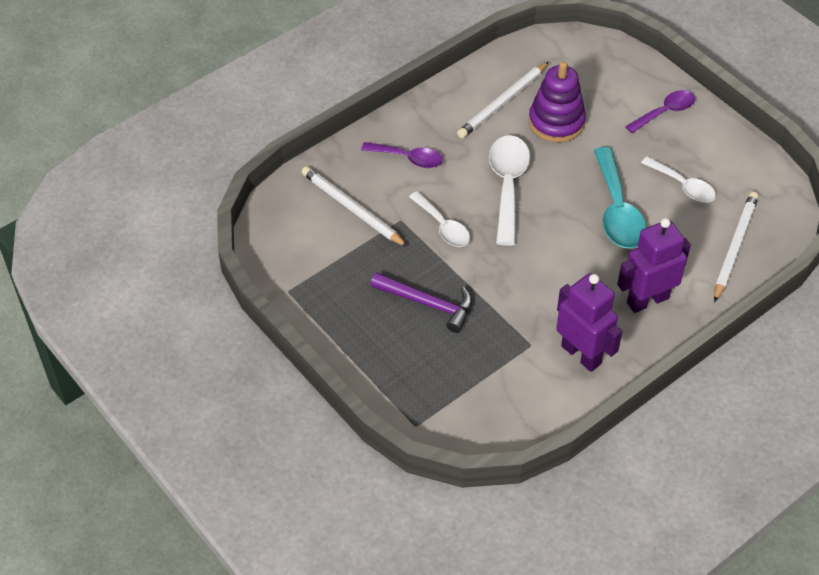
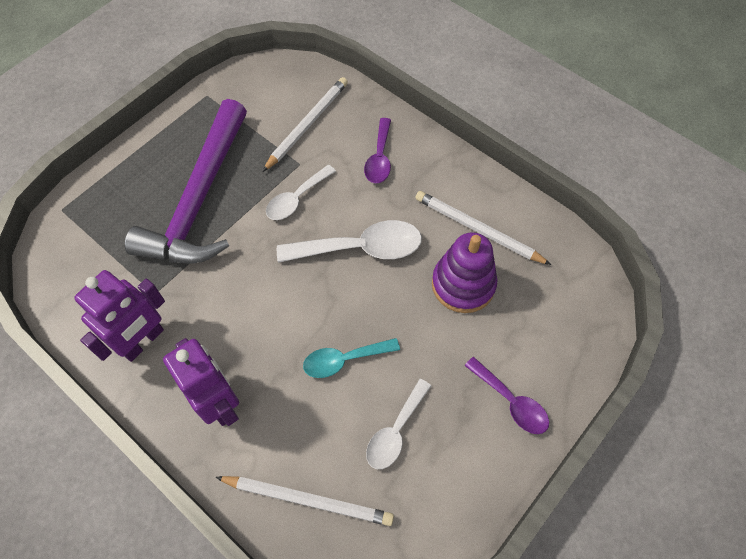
camera: 80 degrees right, 10 degrees up
(428, 303) = (200, 200): purple hammer -> purple hammer, size x1.89
(617, 210) = (344, 360): turquoise spoon -> turquoise spoon, size x0.63

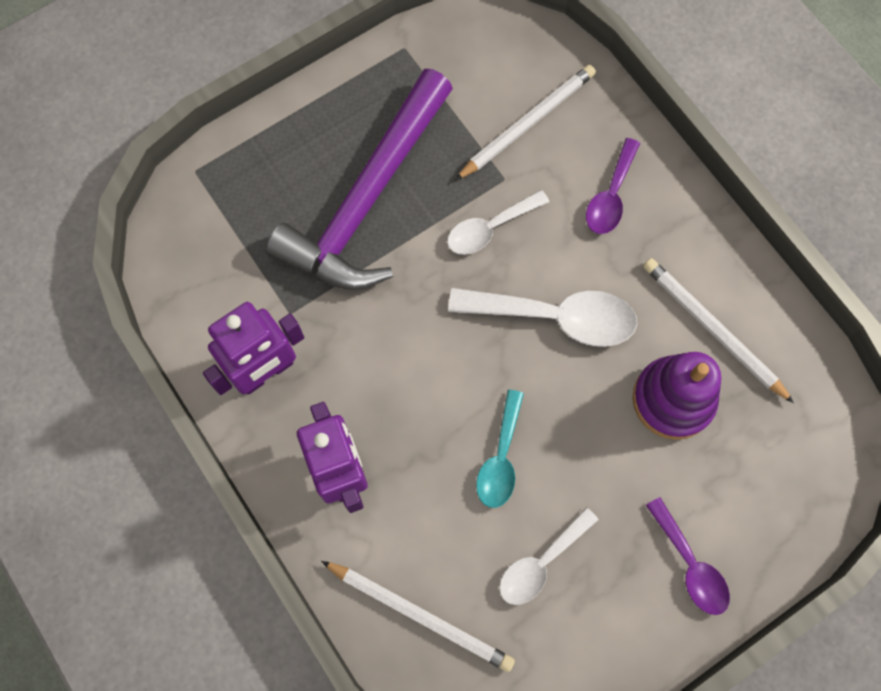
camera: 15 degrees right, 10 degrees up
(344, 360) = (500, 459): turquoise spoon -> turquoise spoon turned 75 degrees counterclockwise

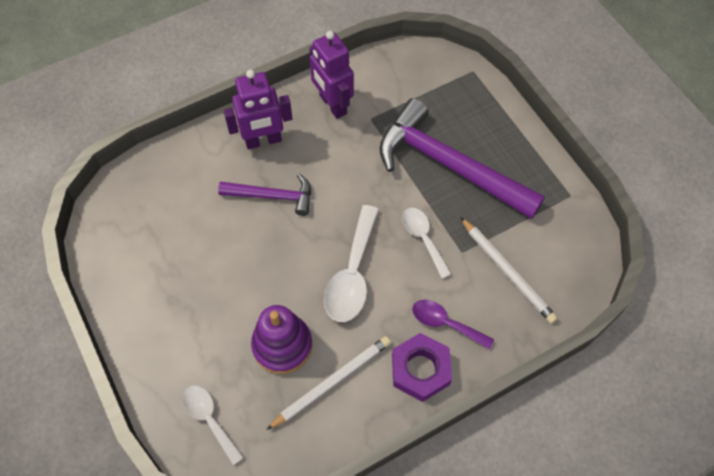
camera: 95 degrees right, 10 degrees down
(420, 615) = (168, 177): white pencil -> none
(440, 443) = (273, 196): none -> purple hammer
(500, 459) = (257, 230): turquoise spoon -> none
(540, 563) = (185, 247): white spoon -> white spoon (209, 419)
(678, 223) = (420, 369): none -> purple nut
(690, 565) = (165, 339): purple spoon -> none

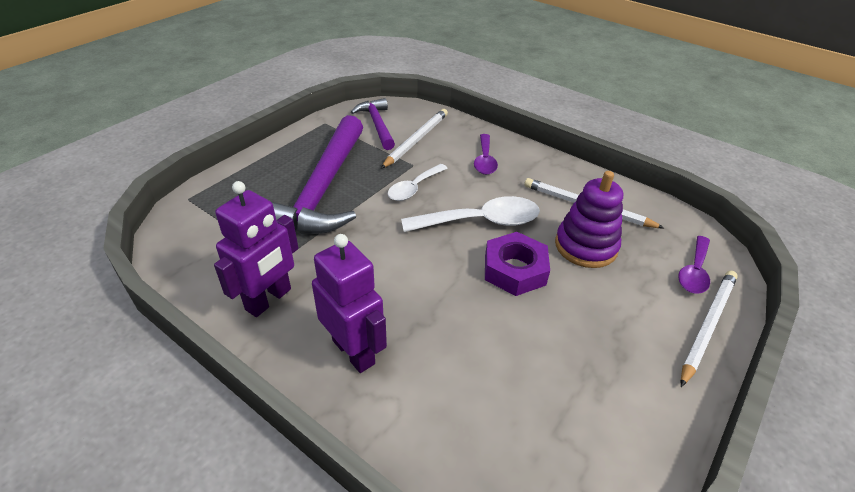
camera: 115 degrees left, 20 degrees down
(158, 382) = (707, 325): none -> white pencil
(209, 419) = (694, 272): white spoon -> purple spoon
(273, 196) = (430, 311): purple hammer -> purple hammer (377, 125)
(420, 369) = (533, 164): purple nut -> purple nut (514, 270)

